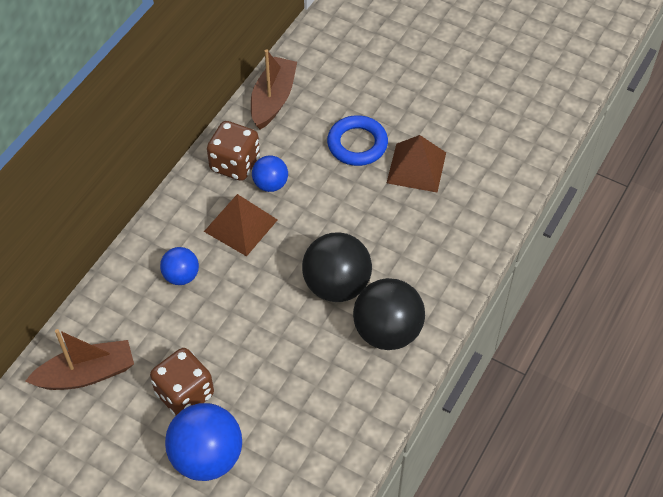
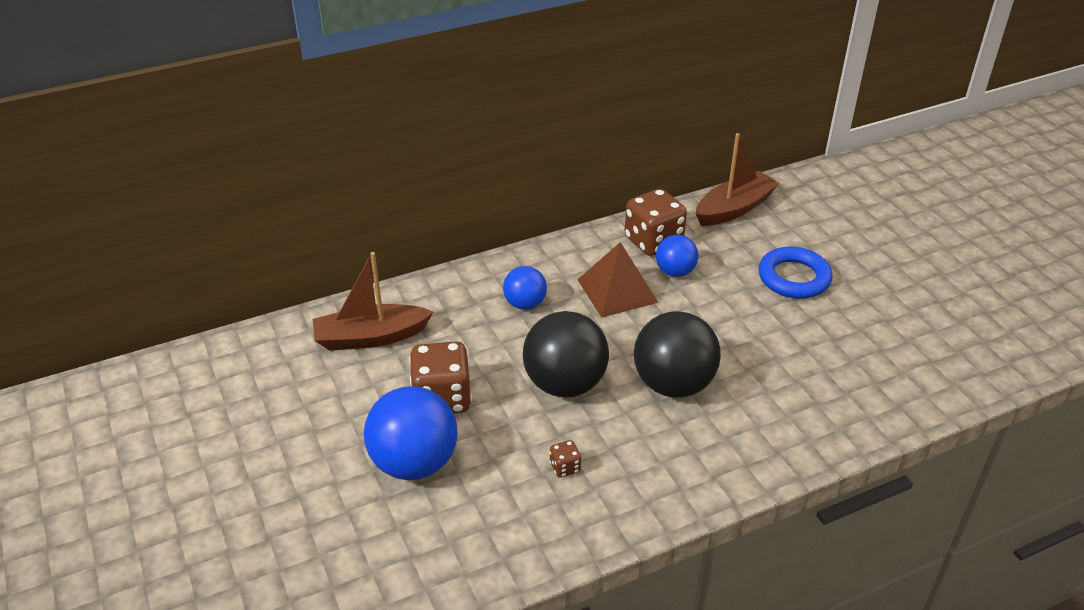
camera: 35 degrees right, 15 degrees down
(86, 374) = (371, 337): brown boat -> brown boat turned 150 degrees clockwise
(312, 396) = (565, 467): none -> brown dice
(387, 331) = (695, 452): black ball -> black ball (565, 384)
(416, 167) = (845, 324): brown pyramid -> none

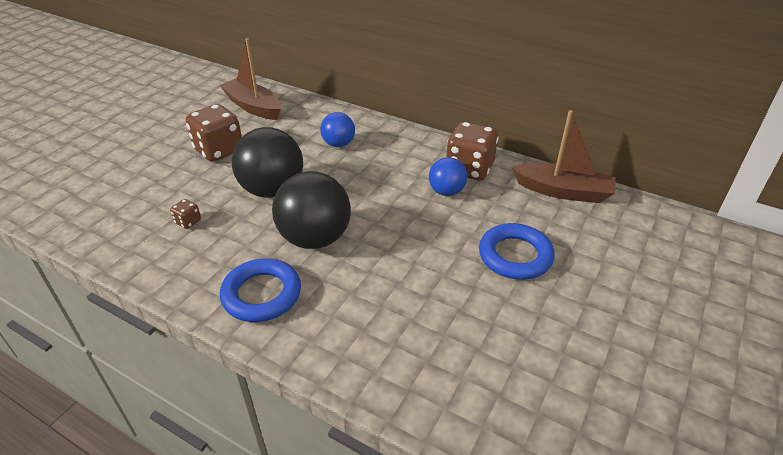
camera: 55 degrees right, 0 degrees up
(414, 463) = (154, 163): blue ball -> none
(617, 290) = (394, 174): brown pyramid -> none
(727, 450) = (261, 294): none -> blue ring

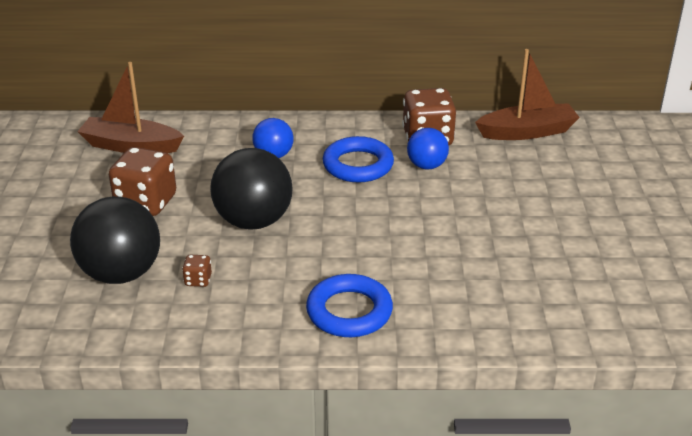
camera: 30 degrees left, 5 degrees down
(315, 238) = (346, 248): black ball -> black ball (121, 274)
(515, 256) = (536, 199): blue ring -> blue ring (358, 165)

